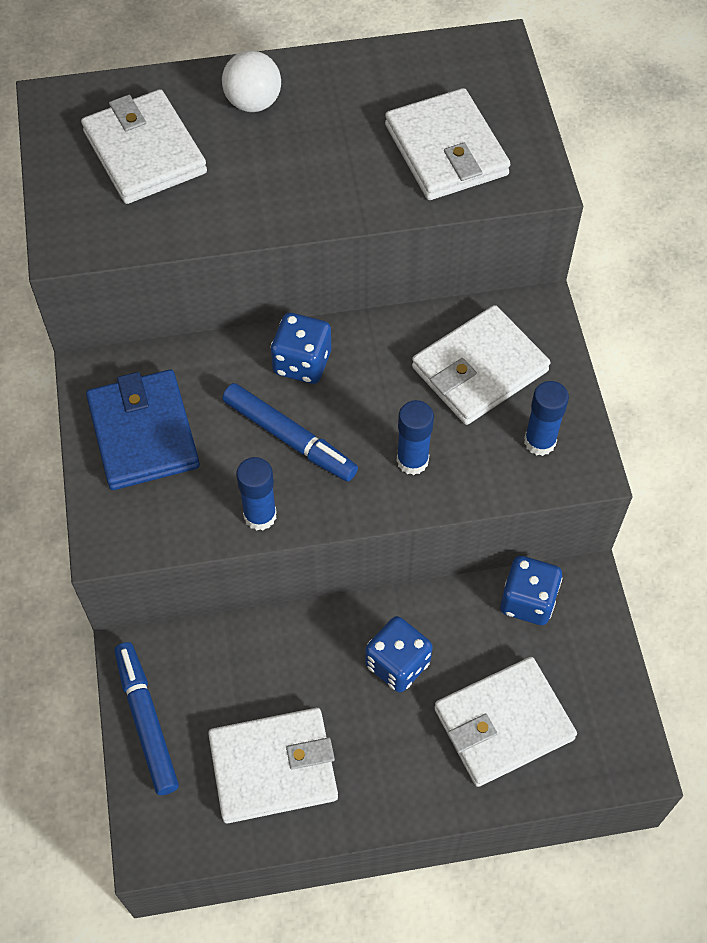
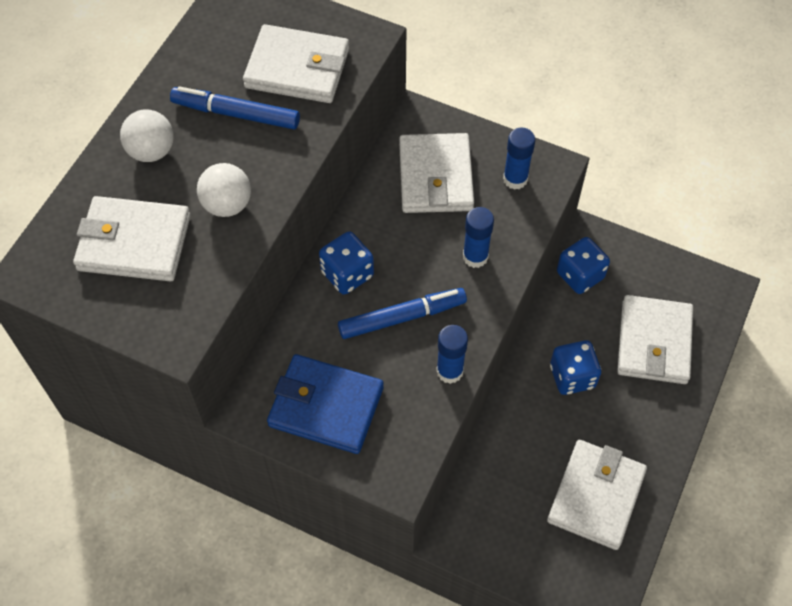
camera: 55 degrees left, 0 degrees up
(146, 721) = (508, 558): blue marker -> blue marker (236, 114)
(241, 193) = (227, 204): none -> white ball

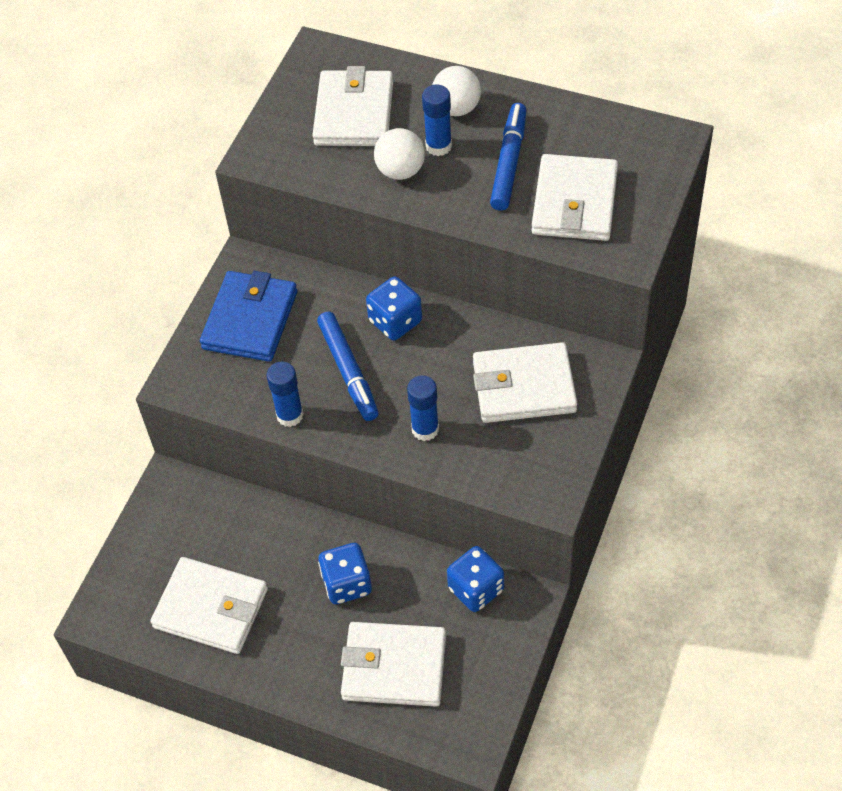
camera: 90 degrees right, 5 degrees down
(515, 179) = (530, 461): blue glue stick -> blue glue stick (438, 146)

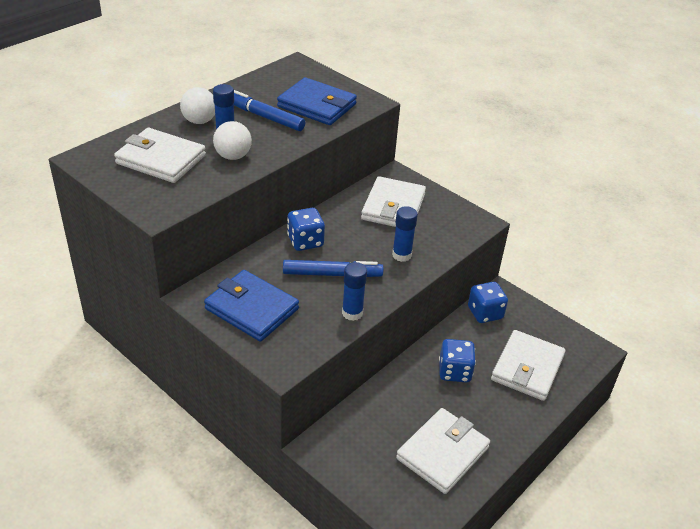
camera: 75 degrees left, 15 degrees down
(574, 202) = (317, 105): white wallet -> blue wallet

